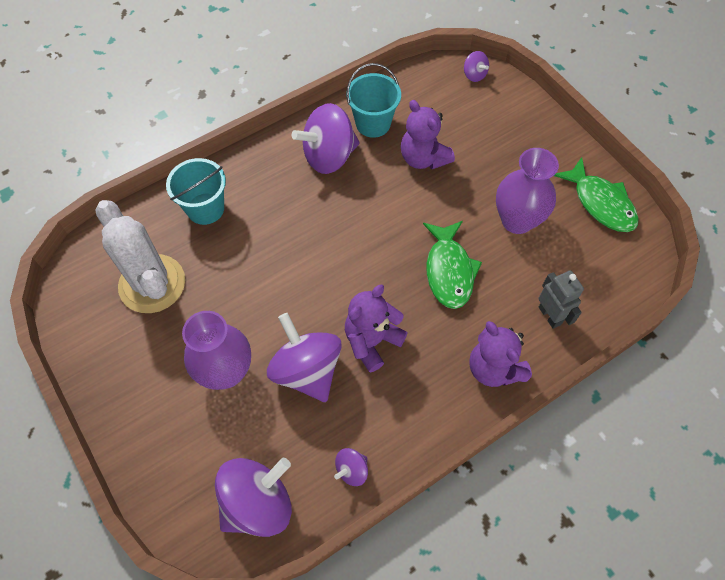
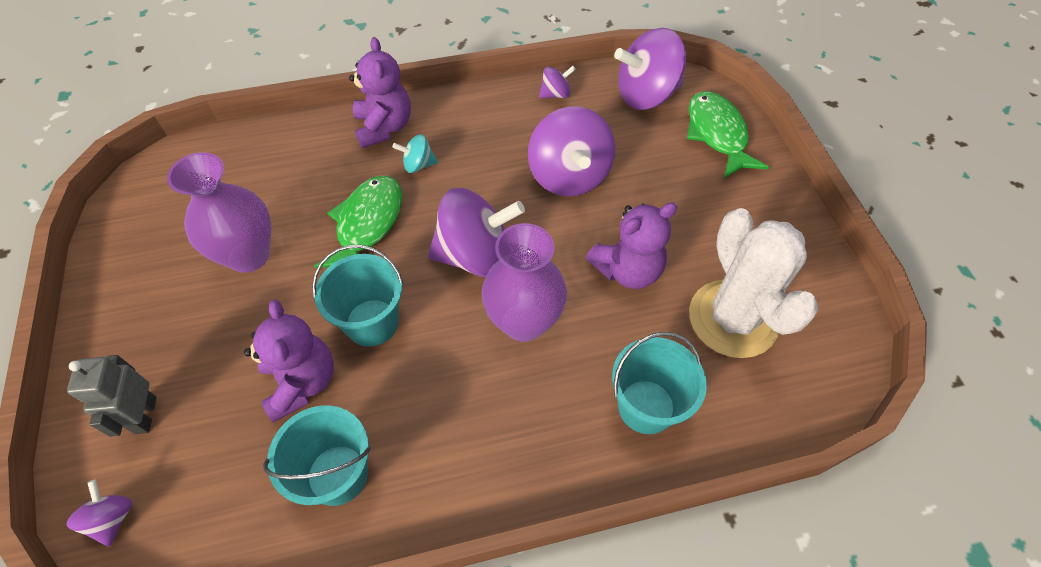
camera: 160 degrees left, 5 degrees down
(226, 372) = (655, 198): purple vase -> purple vase (524, 322)
(329, 156) = (435, 435): purple spinning top -> purple spinning top (475, 255)
(372, 341) = (490, 182): purple teddy bear -> purple teddy bear (627, 270)
(402, 204) = (372, 322): none -> turquoise bucket
(441, 338) = (418, 165): none -> turquoise spinning top
(550, 315) = (296, 152): grey robot -> grey robot (145, 415)
(600, 203) = (136, 244): green fish -> green fish (717, 134)

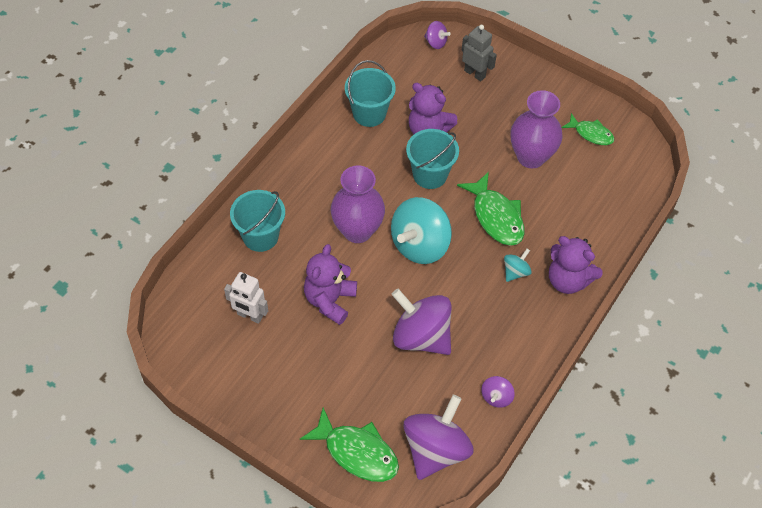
camera: 135 degrees right, 0 degrees up
(160, 230) = (591, 134): none -> green fish
(475, 255) = (420, 245): purple spinning top -> turquoise spinning top
(733, 319) = (249, 316): white cactus -> white robot

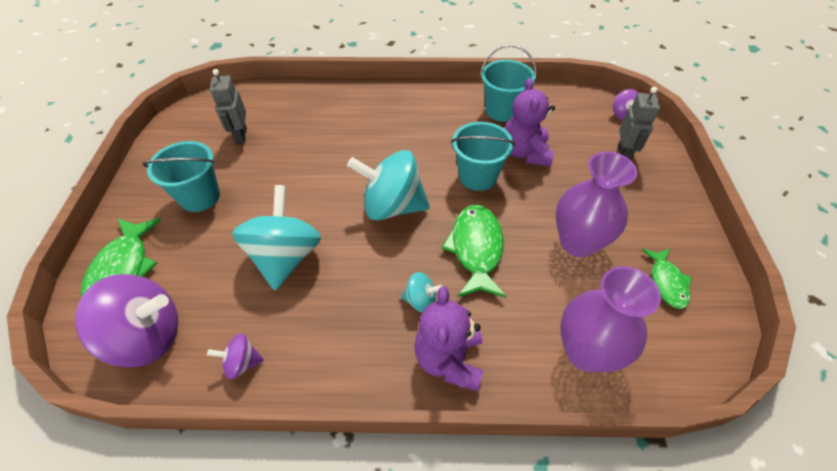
camera: 60 degrees right, 5 degrees down
(249, 316) = (241, 136): white robot -> grey robot
(260, 236) = (323, 108): turquoise bucket -> turquoise bucket (200, 197)
(330, 300) = (286, 174): purple teddy bear -> none
(357, 230) = (374, 158): purple vase -> purple vase (586, 352)
(421, 336) = (285, 257): purple spinning top -> turquoise spinning top
(496, 216) = (476, 249): green fish -> green fish turned 150 degrees clockwise

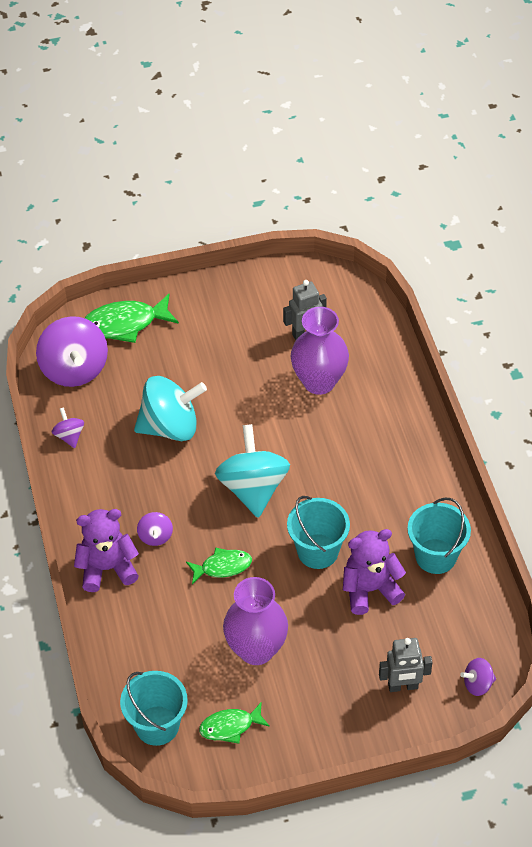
camera: 75 degrees right, 0 degrees up
(200, 197) = (216, 338): turquoise bucket -> turquoise bucket (157, 725)
(421, 300) = (155, 536): turquoise spinning top -> purple spinning top
(476, 249) = (222, 567): green fish -> green fish, size x0.62
(586, 352) = (139, 664): purple vase -> purple vase (319, 382)

